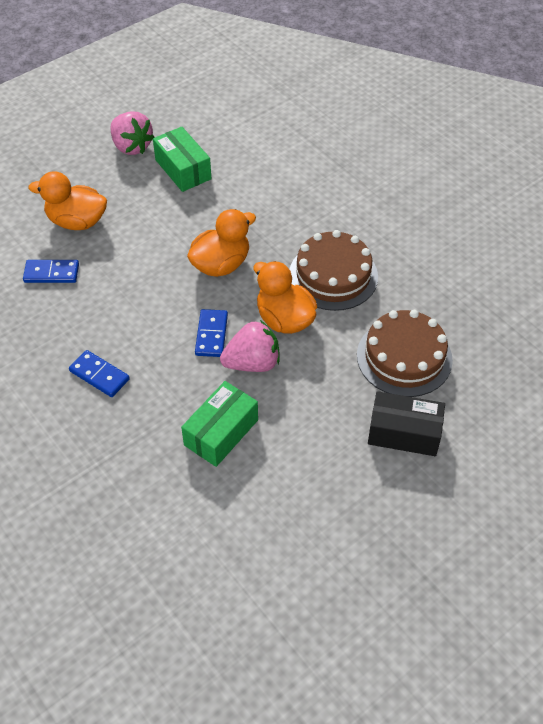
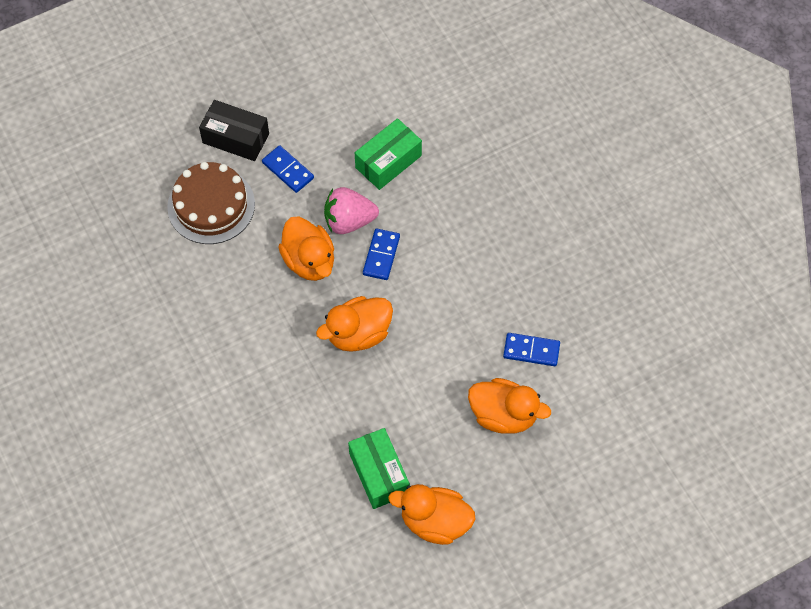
camera: 170 degrees left, 10 degrees up
(99, 375) = (488, 230): blue domino -> blue domino (288, 170)
(131, 146) = (435, 522): pink strawberry -> orange duck
(333, 275) = (249, 303): brown cake -> none

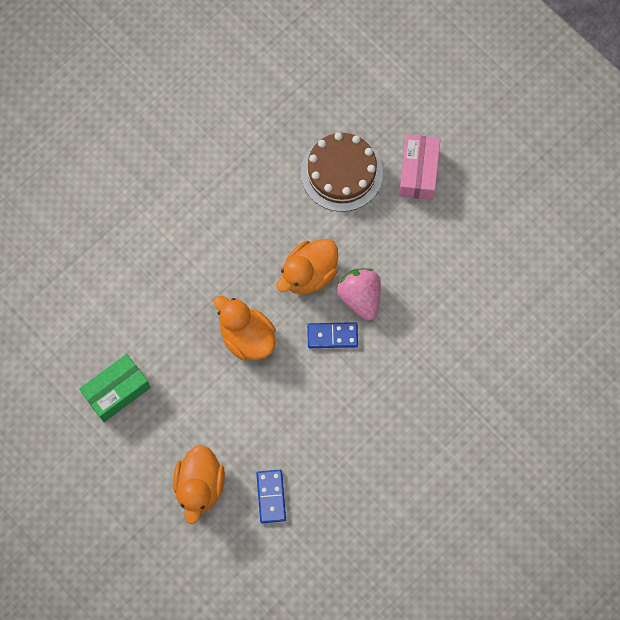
camera: 75 degrees right, 10 degrees up
(235, 138) = (418, 172): black box -> pink box
(288, 170) = (398, 228): blue domino -> none
(388, 162) = (434, 316): green box -> none
(435, 522) = (83, 450): orange duck -> none

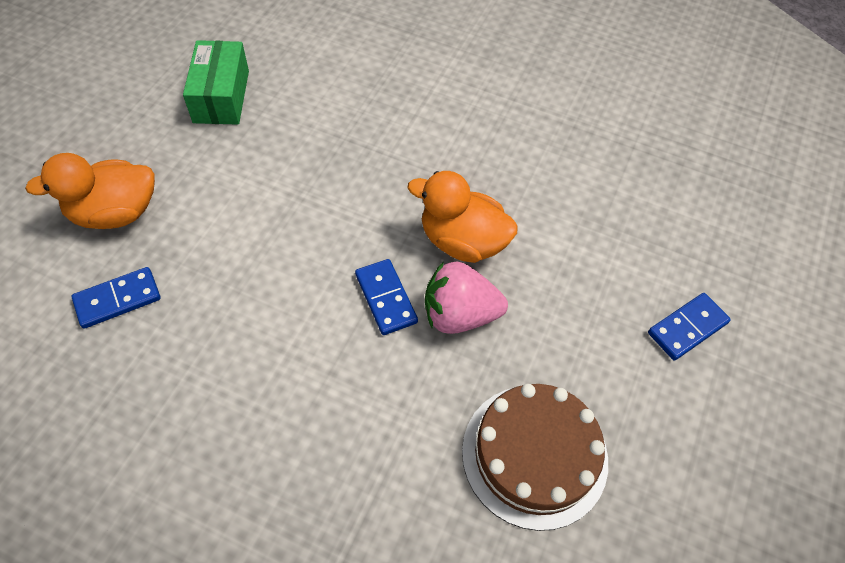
camera: 65 degrees right, 15 degrees down
(117, 391) = (221, 96): green box -> green box turned 60 degrees clockwise
(247, 337) = (342, 201): orange duck -> none
(341, 172) = (625, 233): brown cake -> brown cake (534, 455)
(360, 297) = (459, 315): pink strawberry -> pink strawberry turned 135 degrees counterclockwise
(418, 172) = (687, 328): pink box -> blue domino

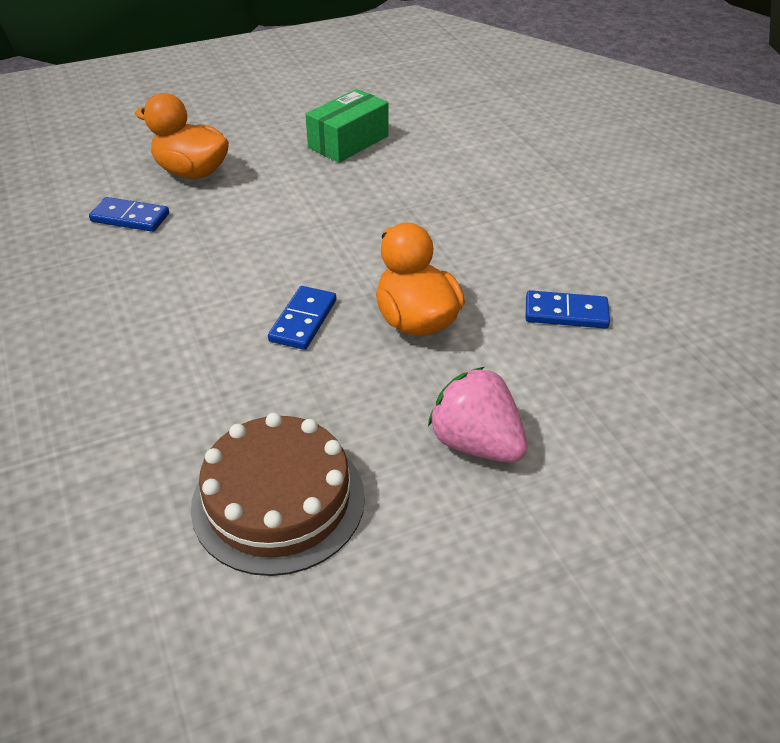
camera: 45 degrees right, 15 degrees down
(459, 315) = (347, 366): pink strawberry -> pink strawberry (476, 443)
(687, 328) = (555, 513): blue domino -> blue domino (566, 313)

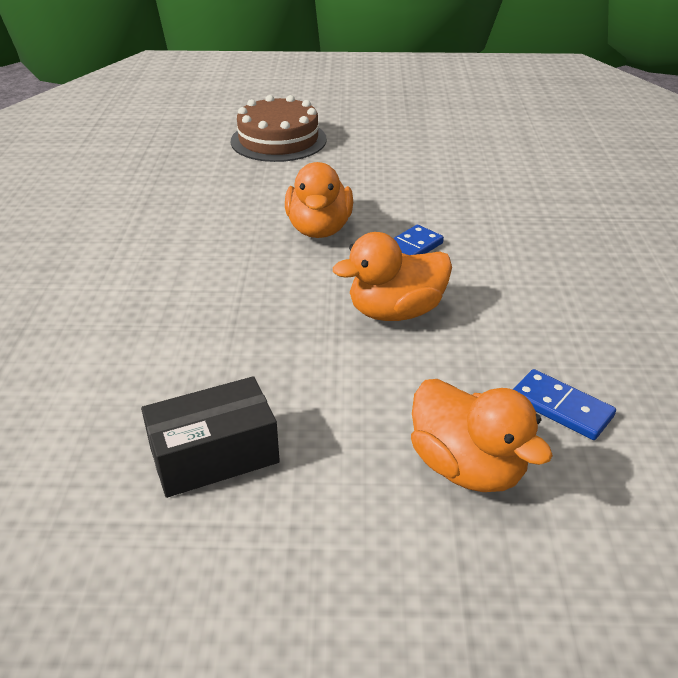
camera: 155 degrees left, 5 degrees down
(278, 500) = (469, 170): brown cake -> brown cake (278, 140)
(283, 253) = (395, 312): none -> orange duck
(348, 142) = (214, 455): green box -> black box
(476, 443) = (340, 166): pink strawberry -> none
(566, 313) = (206, 207): blue domino -> none

